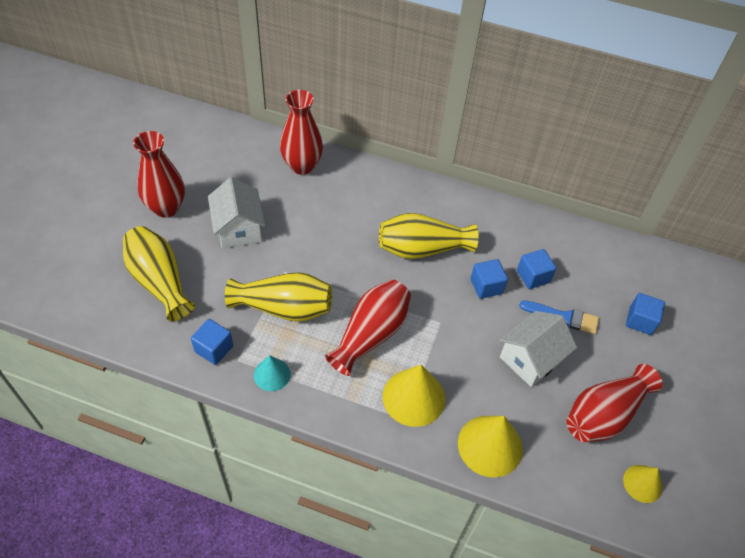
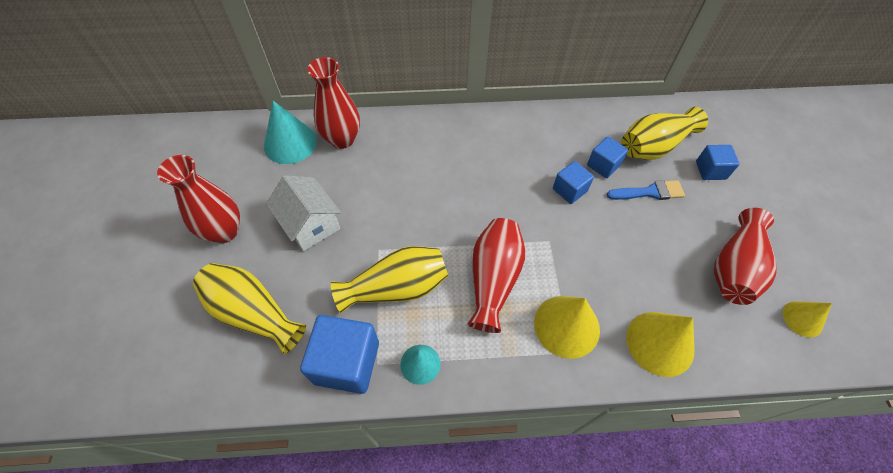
camera: 20 degrees left, 5 degrees up
(214, 349) = (347, 362): blue cube -> blue cube, size x1.73
(255, 153) = (290, 143): none -> turquoise cone
(422, 249) = (495, 177): yellow vase -> yellow vase (654, 146)
(531, 359) = (645, 242): white house -> none

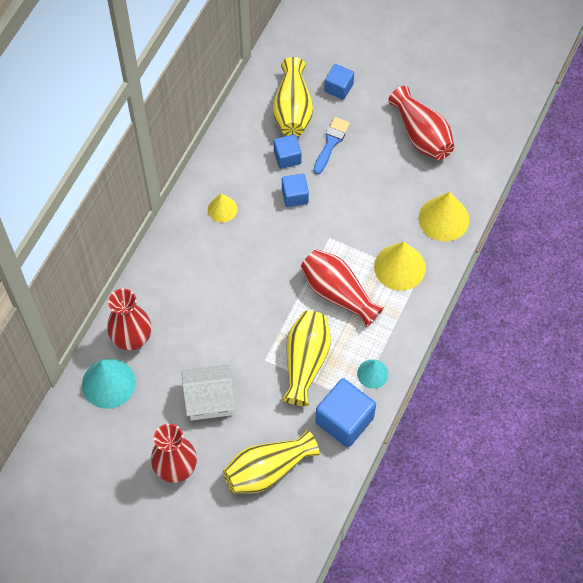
camera: 60 degrees left, 5 degrees up
(802, 319) = (477, 124): yellow cone -> yellow cone (222, 209)

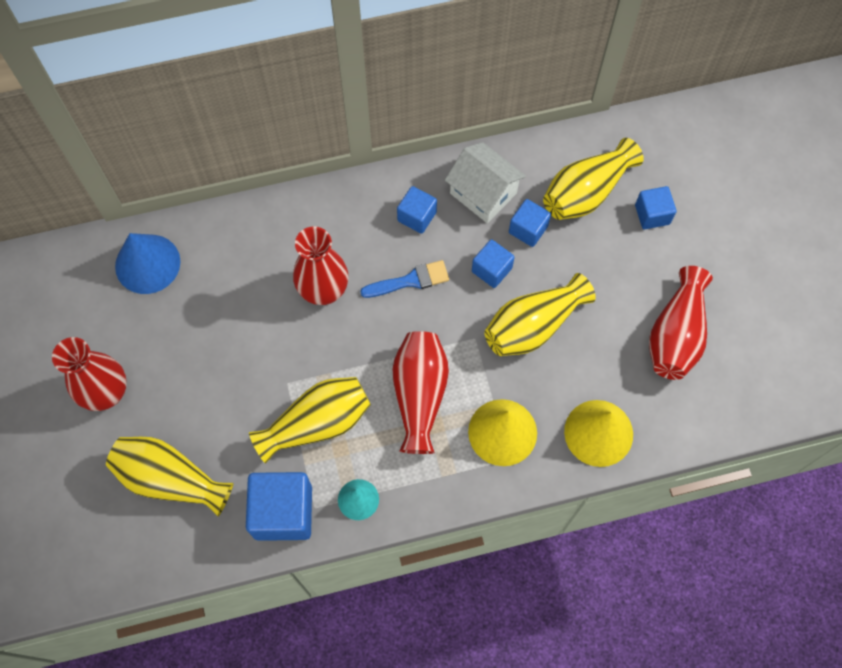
camera: 50 degrees right, 5 degrees up
(108, 383) = (147, 264): turquoise cone -> blue cone
(132, 339) = (210, 247): red vase -> red vase (323, 290)
(209, 399) = (202, 366): white house -> white house (483, 193)
(222, 209) = (417, 216): yellow cone -> blue cube
(331, 143) = (583, 256): blue brush -> blue brush (410, 280)
(350, 201) = (533, 326): none -> yellow vase

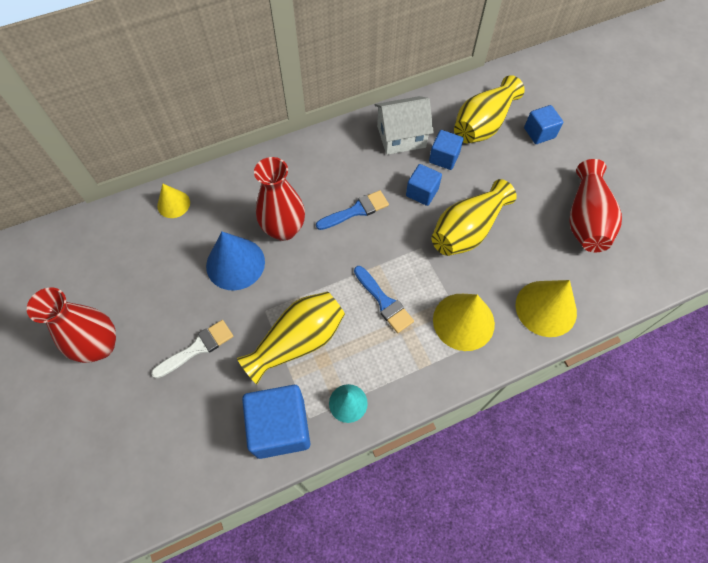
camera: 10 degrees left, 5 degrees down
(147, 264) = (127, 231): blue cone -> blue cone (235, 263)
(170, 479) = (169, 415): yellow vase -> none
(203, 238) = (173, 204): none -> yellow cone
(208, 412) = (197, 348): none -> white brush
(417, 216) = (351, 161): blue cube -> none
(419, 395) = (384, 302): red vase -> blue brush
(483, 193) = (401, 136): white house -> white house turned 45 degrees counterclockwise

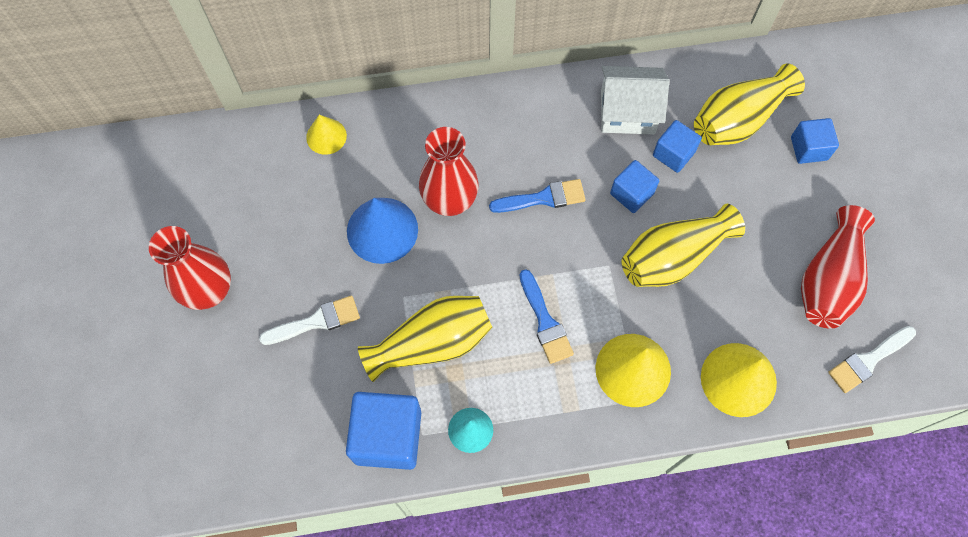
camera: 15 degrees right, 5 degrees up
(635, 270) = (868, 360): none -> white brush

